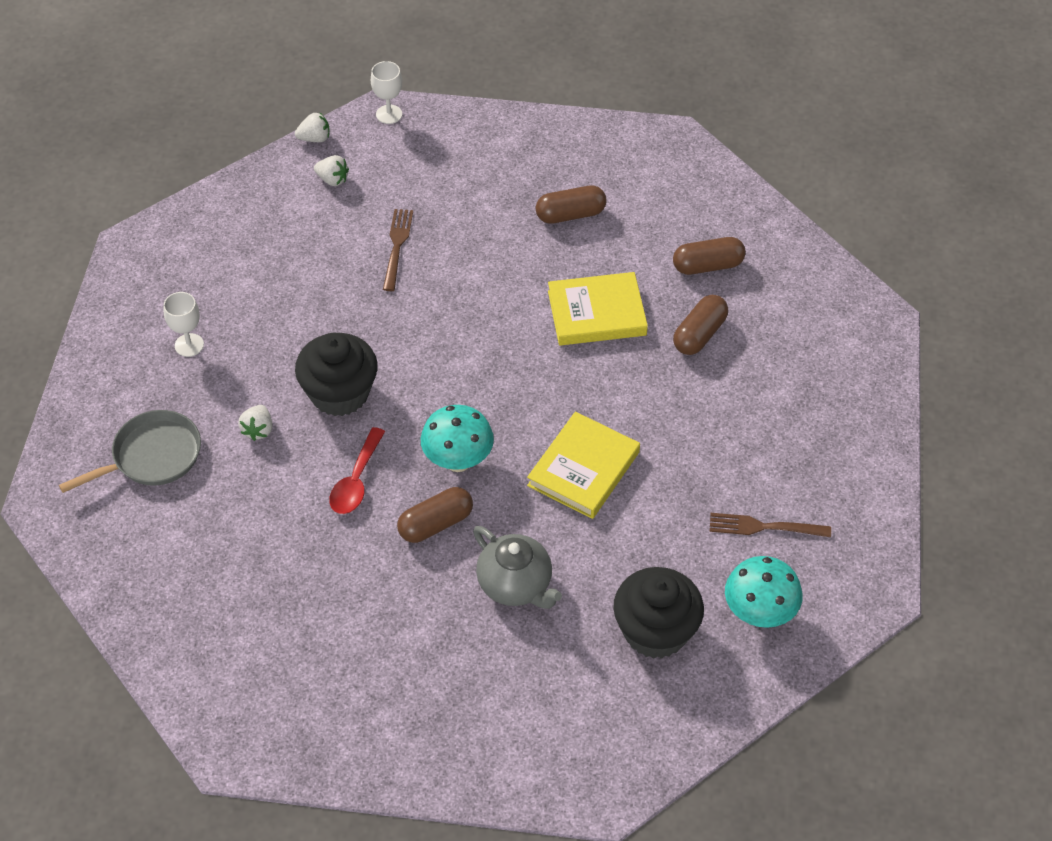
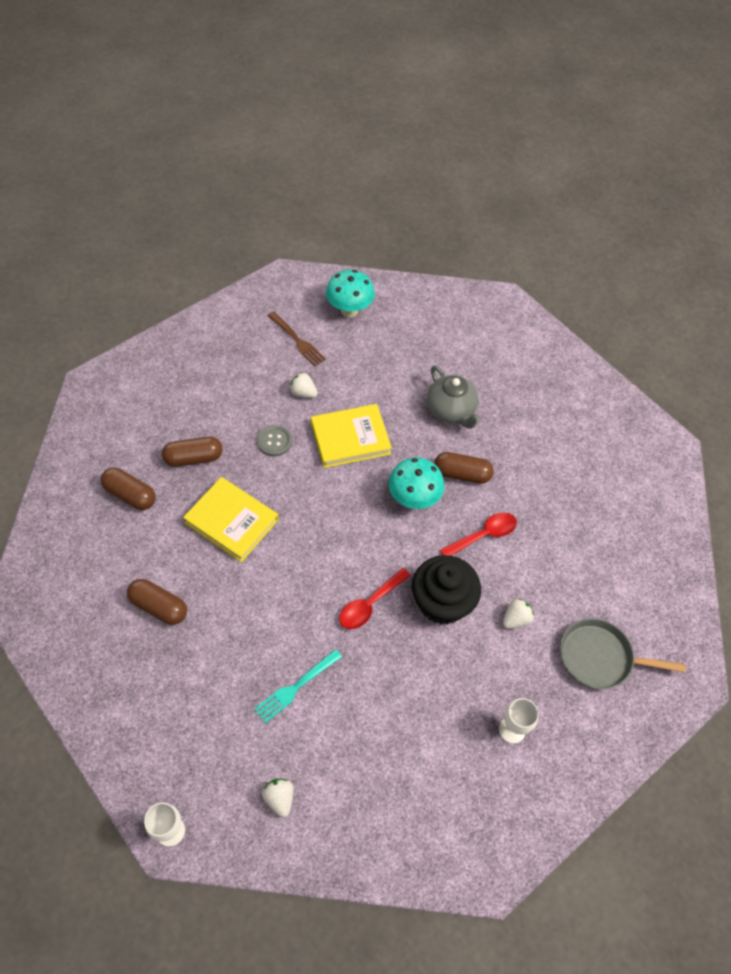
camera: 140 degrees left, 5 degrees up
(315, 138) = (251, 861): white strawberry -> white strawberry (303, 393)
(397, 246) = (296, 687): brown fork -> turquoise fork
(401, 343) = (370, 604): none -> red spoon
(516, 585) = (451, 411): grey teapot -> grey teapot turned 150 degrees clockwise
(650, 407) = (274, 441): none -> grey button
(655, 631) = (406, 340): black cupcake -> none

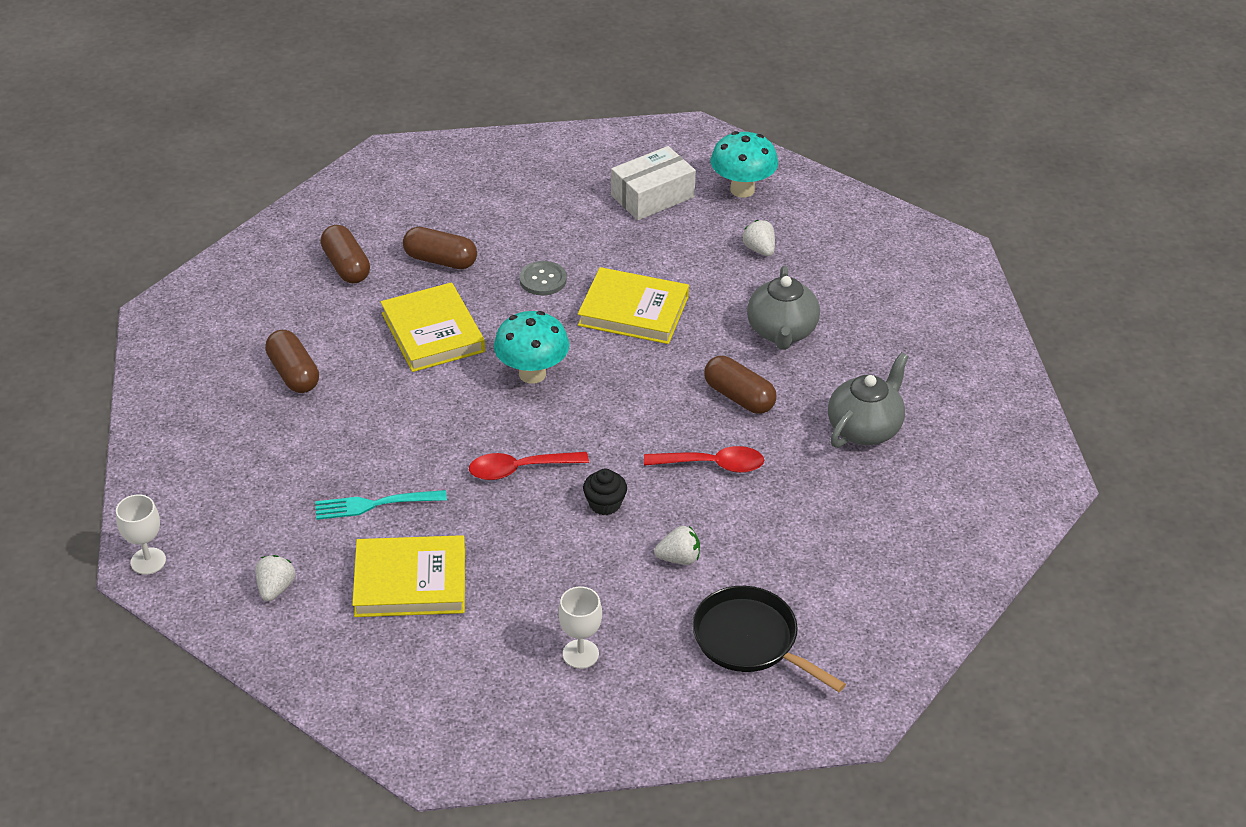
camera: 35 degrees right, 15 degrees down
(297, 340) = (652, 196): brown fork -> white box
(303, 393) = (616, 248): white strawberry -> white strawberry (759, 249)
(365, 737) = (410, 581): none -> yellow book
(413, 499) = (658, 396): turquoise mushroom -> turquoise mushroom (532, 374)
(442, 602) = (605, 504): black cupcake -> black cupcake, size x0.48
(549, 460) = (865, 428): none -> grey teapot
(599, 658) = (750, 640): grey pan -> black pan

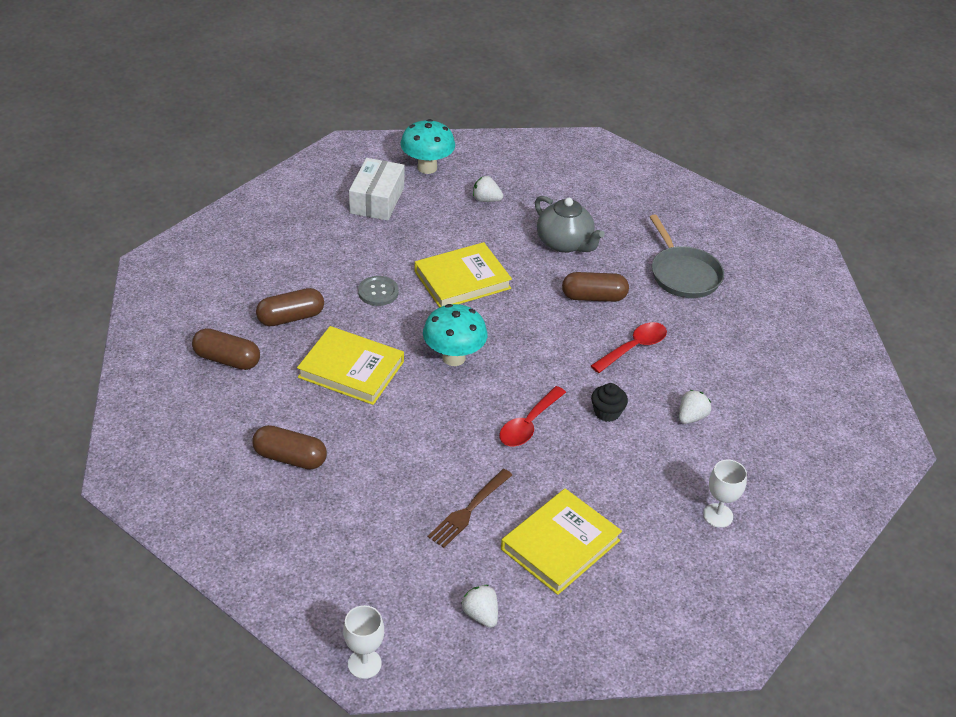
camera: 45 degrees left, 0 degrees up
(375, 504) = (469, 510): turquoise fork -> brown fork
(750, 640) = (791, 439): black pan -> none
(865, 428) = (683, 274): grey teapot -> grey pan

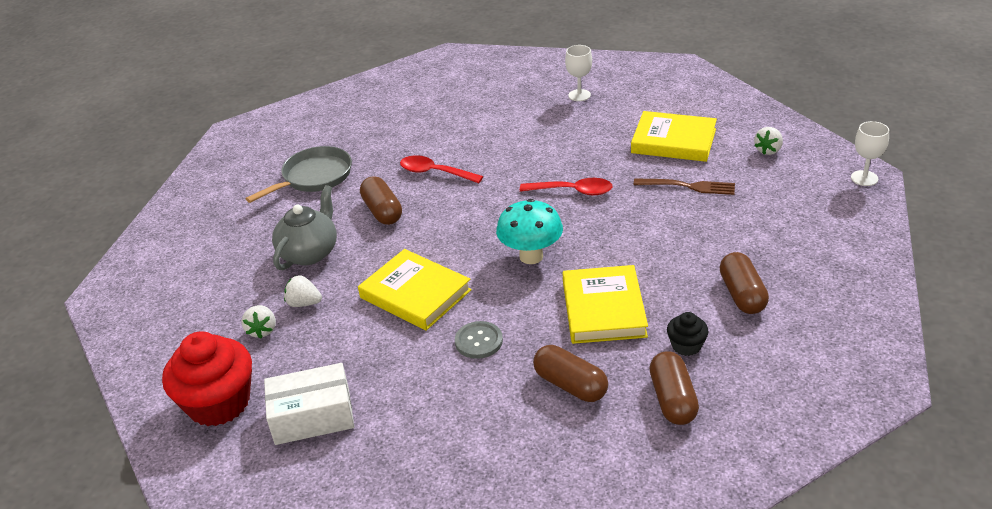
camera: 110 degrees left, 5 degrees down
(427, 168) = (219, 403): turquoise mushroom -> red cupcake
(607, 412) = (523, 162): black cupcake -> black cupcake (686, 345)
(691, 417) = (493, 128): white strawberry -> white strawberry (304, 303)

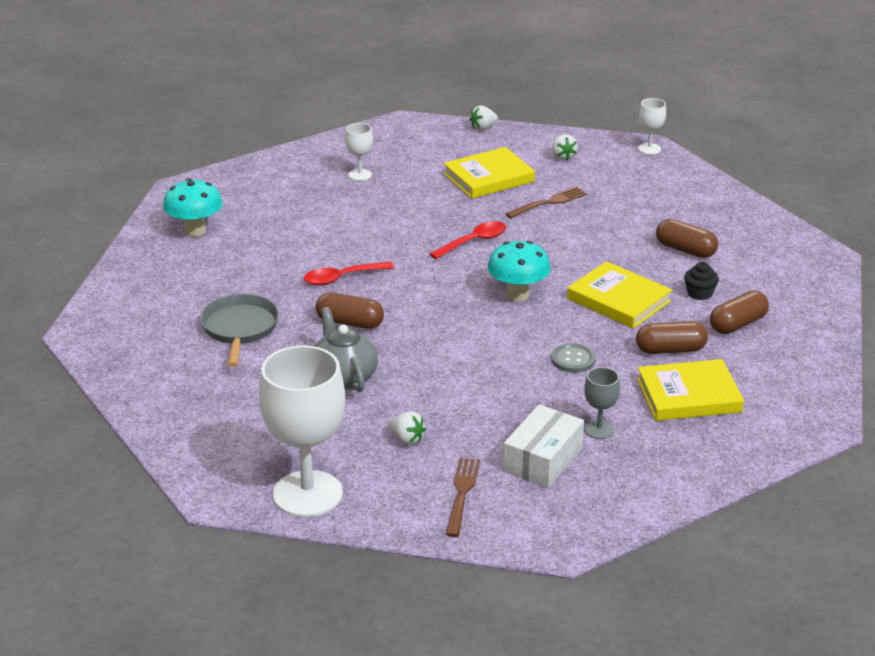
camera: 50 degrees left, 5 degrees down
(144, 330) = (307, 494): none -> white goblet
(219, 403) = (462, 493): red cupcake -> brown fork
(304, 303) = (405, 407): white strawberry -> white strawberry (483, 128)
(393, 420) = (599, 429): none -> grey goblet
(407, 90) = (195, 231): none -> turquoise mushroom
(415, 294) = (478, 358): yellow book -> yellow book (688, 395)
(672, 399) = (738, 324): brown capsule -> brown capsule turned 75 degrees counterclockwise

